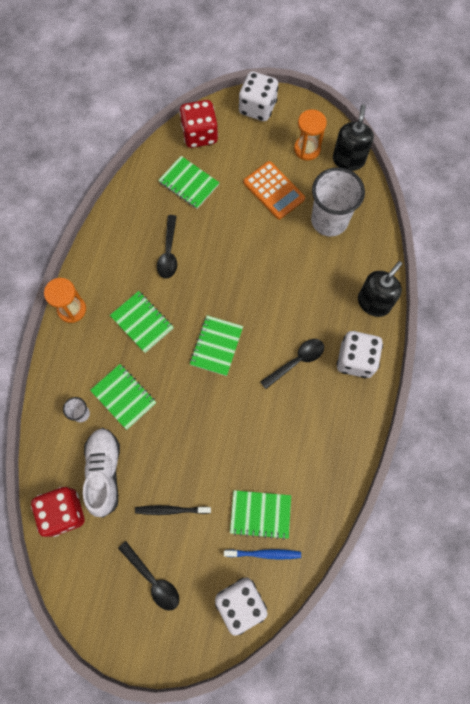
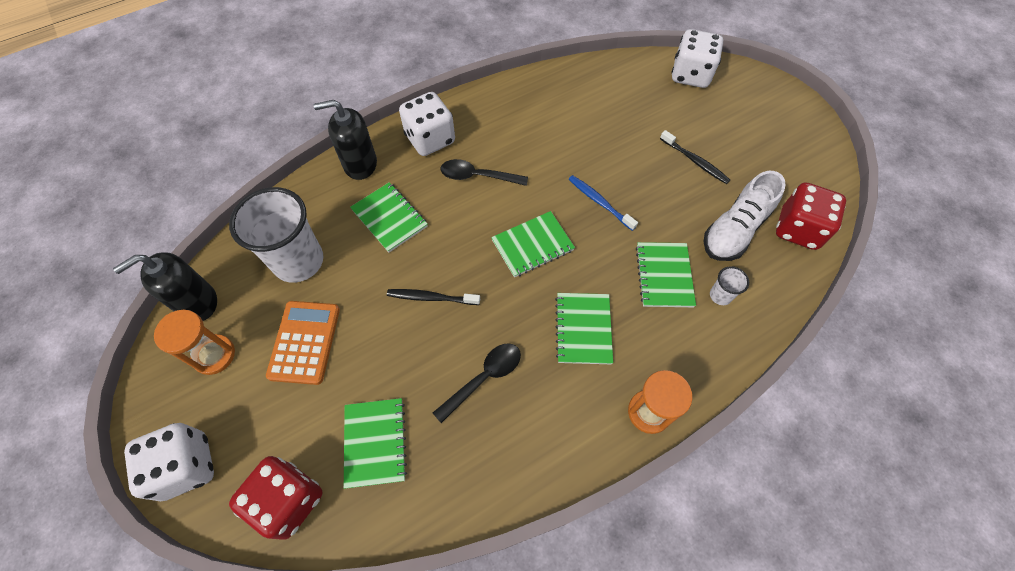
camera: 135 degrees left, 10 degrees down
(153, 579) = (749, 132): black spoon -> none
(238, 266) = (431, 297): none -> black toothbrush
(260, 514) = (623, 108): green notebook -> green notebook (389, 218)
(264, 554) = (644, 86): blue toothbrush -> blue toothbrush (599, 202)

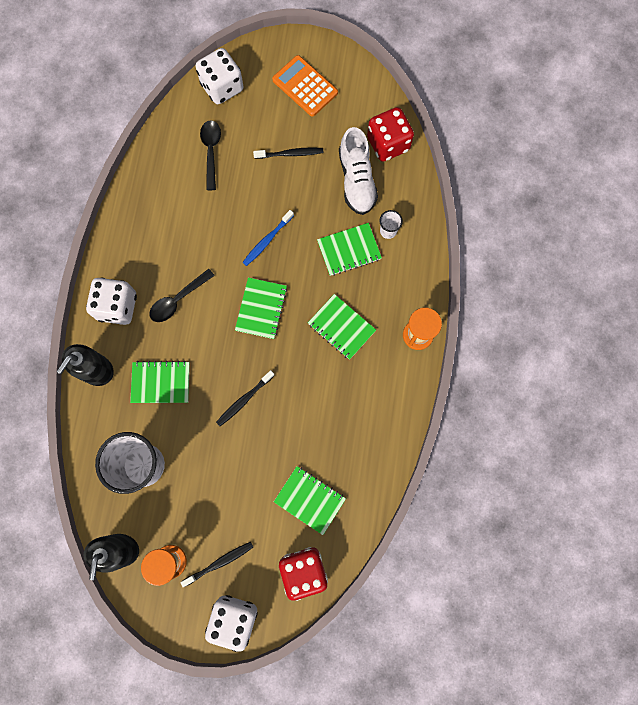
camera: 50 degrees left, 15 degrees up
(242, 403) = (219, 562): none -> black toothbrush
(305, 342) = (209, 499): orange calculator -> orange calculator (305, 86)
(484, 378) = (323, 409): black spoon -> black spoon (211, 151)
(599, 202) = (267, 240): blue toothbrush -> blue toothbrush turned 45 degrees counterclockwise
(664, 275) = (349, 250): green notebook -> green notebook turned 60 degrees counterclockwise

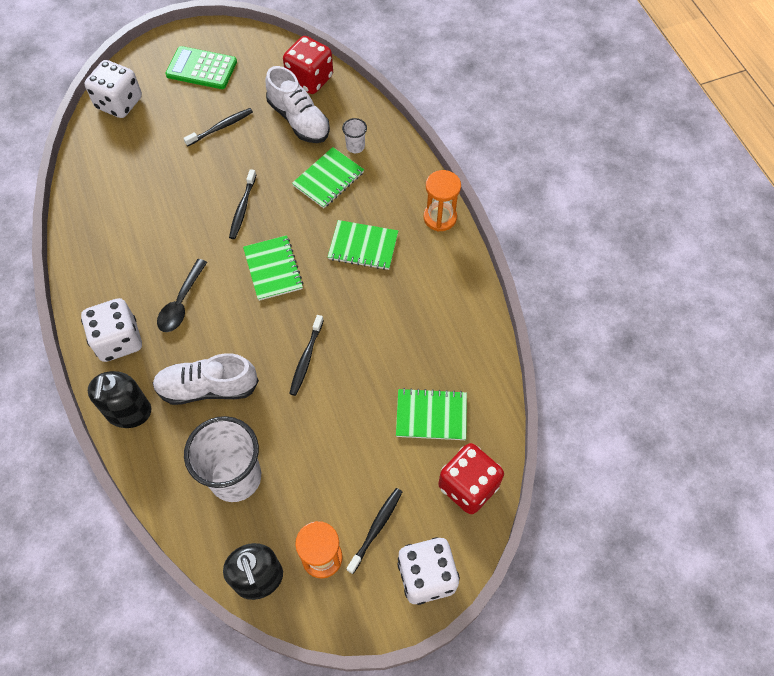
camera: 30 degrees left, 15 degrees down
(161, 382) = (207, 388): green notebook -> white shoe
(211, 151) = (139, 160): black spoon -> none
(267, 240) = (242, 208): blue toothbrush -> black toothbrush
(305, 86) = (201, 68): orange calculator -> green calculator

